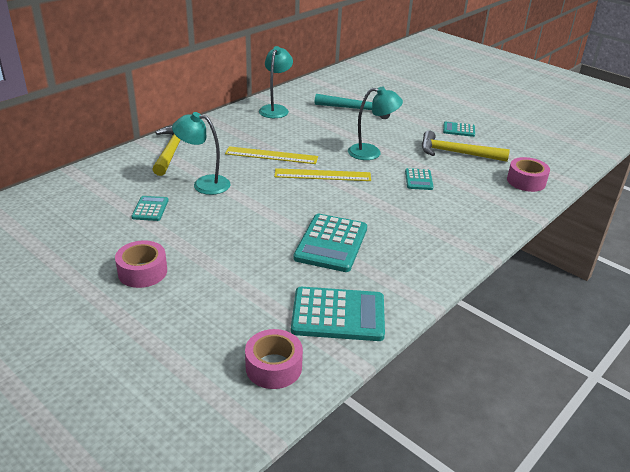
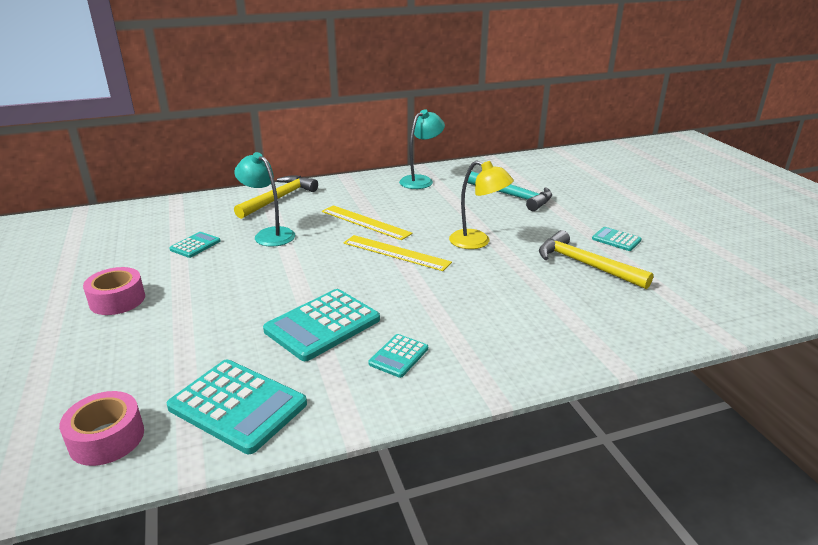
camera: 30 degrees right, 5 degrees down
(371, 152) = (477, 242): turquoise lamp -> yellow lamp
(418, 180) = (502, 283): turquoise calculator -> turquoise calculator (399, 356)
(526, 181) = (650, 319): pink tape -> none

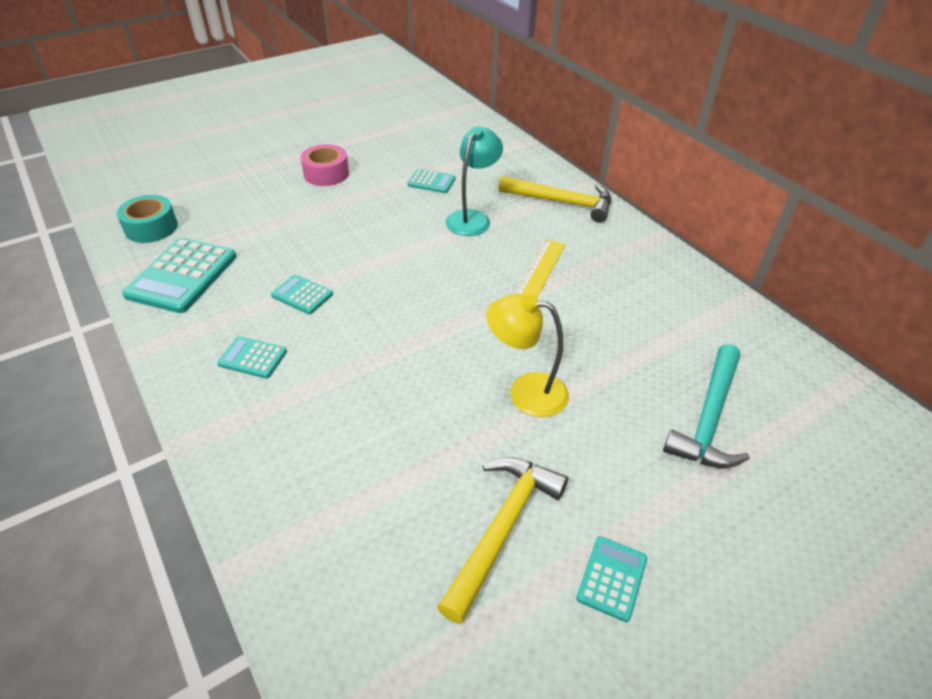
camera: 75 degrees right, 15 degrees up
(107, 438) = (151, 227): pink tape -> turquoise tape
(322, 325) = (302, 295): turquoise calculator -> turquoise calculator, size x0.52
(396, 253) = (466, 319): yellow ruler -> none
(421, 180) = (697, 306): turquoise lamp -> none
(477, 242) = (525, 392): yellow lamp -> yellow lamp turned 90 degrees clockwise

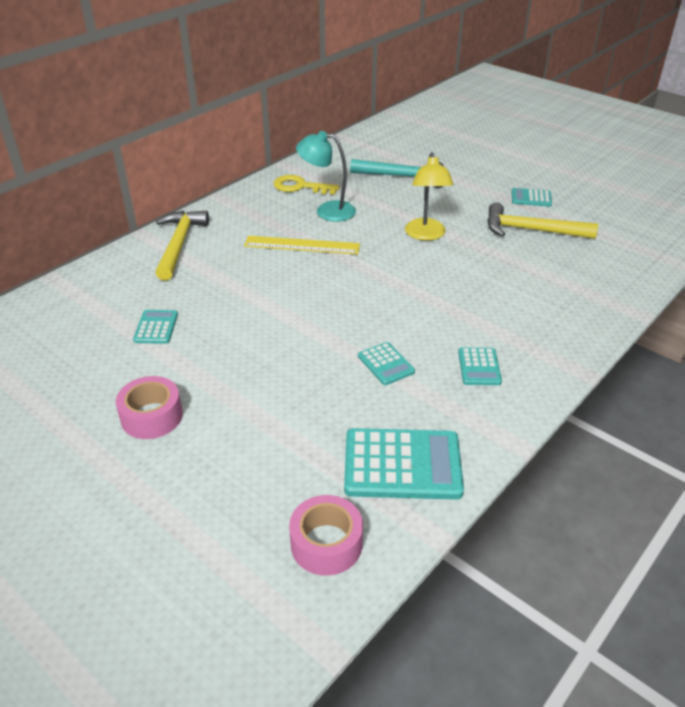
camera: 105 degrees left, 5 degrees down
(151, 227) = (326, 544): turquoise tape -> pink tape
(302, 295) = (386, 364): turquoise calculator -> turquoise calculator turned 45 degrees counterclockwise
(472, 218) = (221, 289): turquoise lamp -> turquoise lamp (327, 211)
(682, 302) = (300, 186): none -> yellow key

